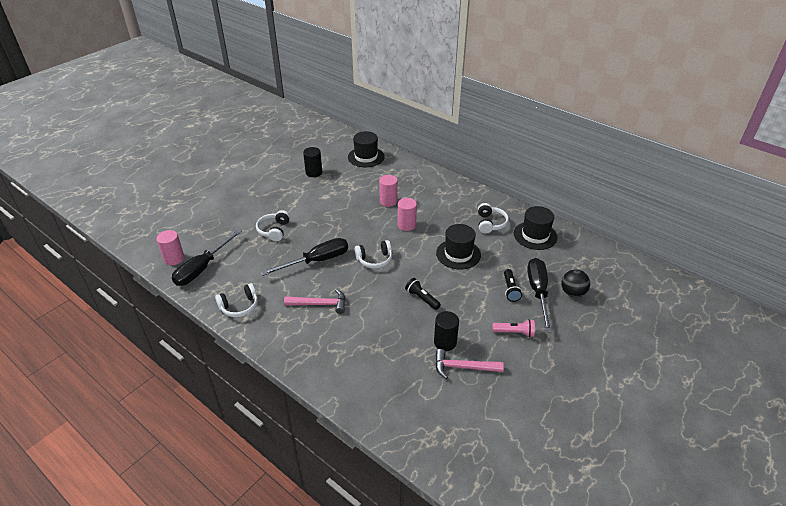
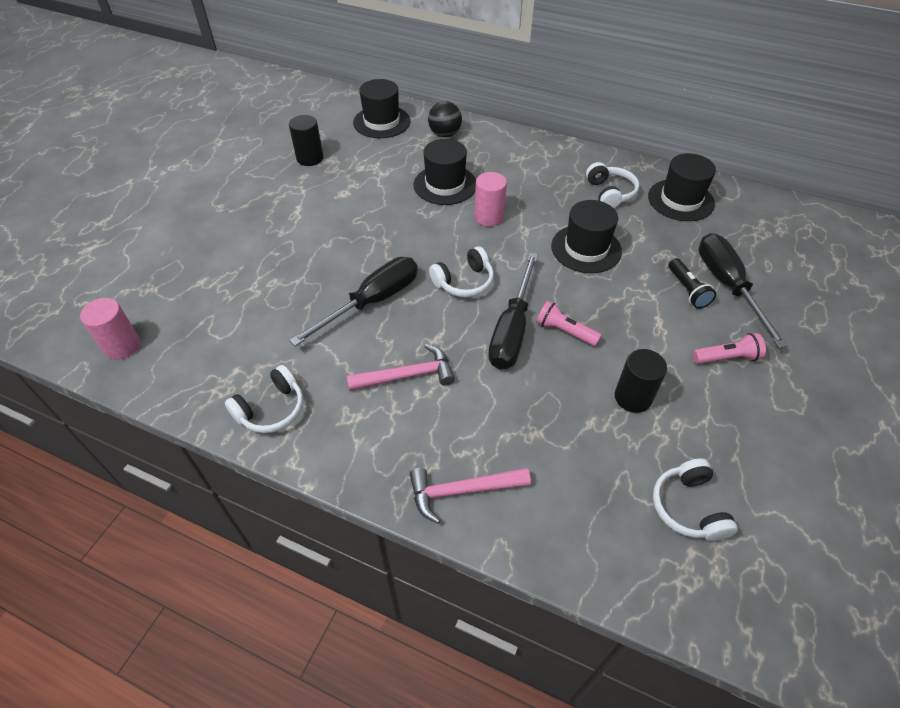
camera: 15 degrees left, 10 degrees up
(202, 268) = (180, 353): black screwdriver -> black screwdriver (512, 329)
(274, 230) = (281, 263): white headphones -> white headphones (688, 507)
(388, 201) = (445, 185): pink cylinder -> black hat
(422, 298) = (564, 331): black flashlight -> pink flashlight
(463, 367) = (680, 434): pink hammer -> pink hammer (462, 491)
(572, 293) = (775, 277): black ball -> black ball (445, 134)

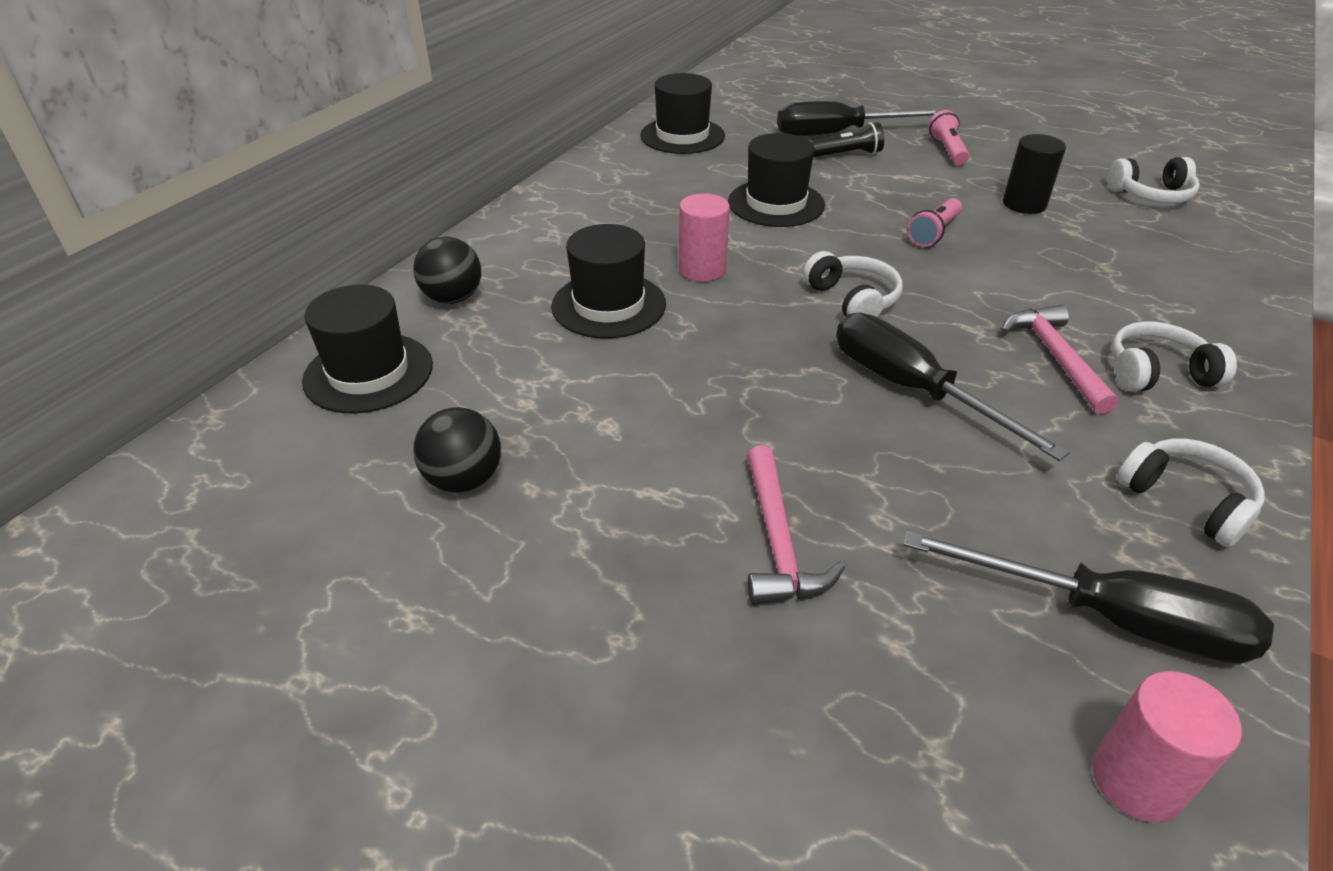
camera: 85 degrees left, 10 degrees down
(310, 158) = (464, 480): black cylinder -> black ball
(462, 491) = (1219, 321): pink hammer -> pink hammer (778, 540)
(512, 329) = (940, 268): black screwdriver -> black screwdriver (1110, 619)
(610, 193) = (660, 175): white headphones -> white headphones (1157, 373)

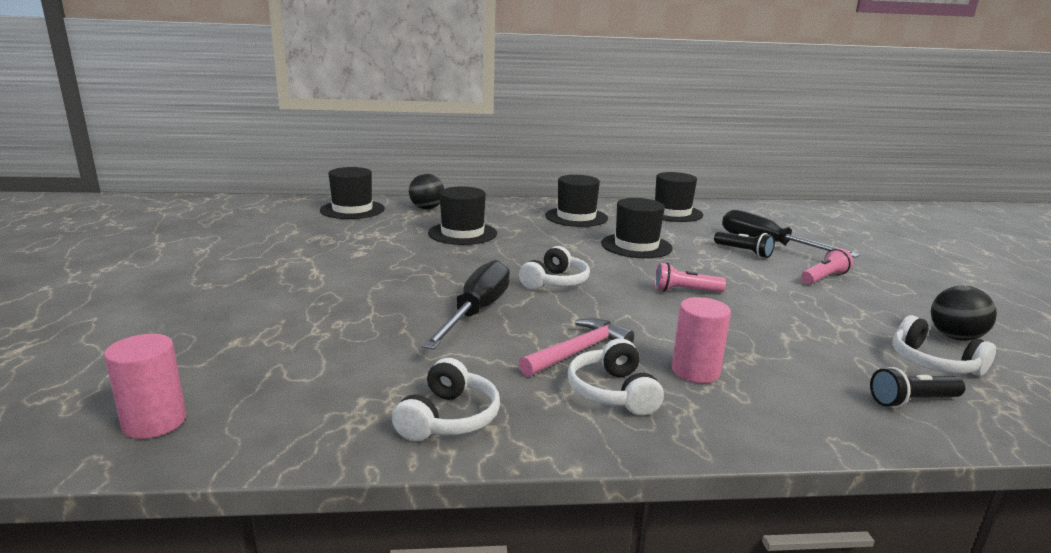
camera: 55 degrees right, 20 degrees down
(464, 480) = (293, 239): black ball -> black ball (955, 337)
(631, 199) = (576, 217): none -> black hat
(702, 269) = (528, 244): pink cylinder -> pink cylinder (695, 371)
(778, 540) = (299, 302): pink hammer -> none
(1024, 204) = (794, 314): black cylinder -> none
(1110, 619) = (294, 401): black screwdriver -> none
(1157, 373) = (613, 392): white headphones -> white headphones turned 150 degrees counterclockwise
(1214, 237) = (912, 401): none -> black flashlight

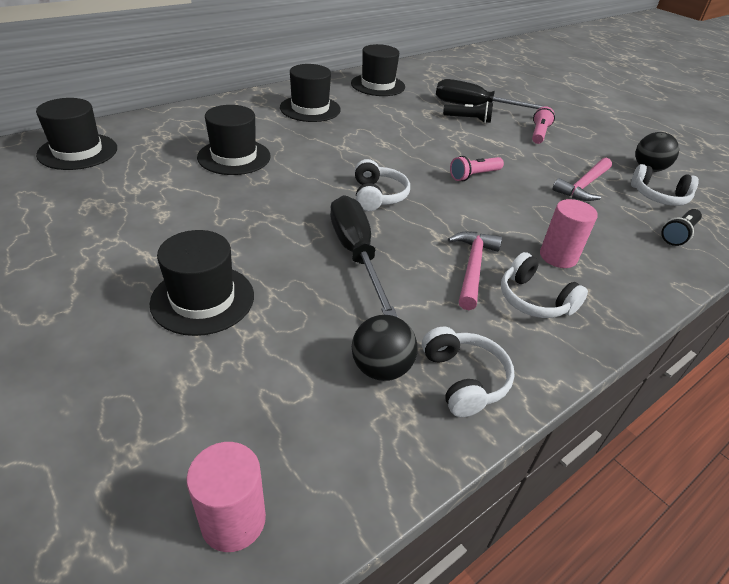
camera: 35 degrees left, 20 degrees up
(427, 208) = (159, 130): black ball -> black ball (381, 368)
(636, 246) = (392, 133): black hat -> black hat (203, 299)
(823, 329) = (584, 186): none -> pink hammer

